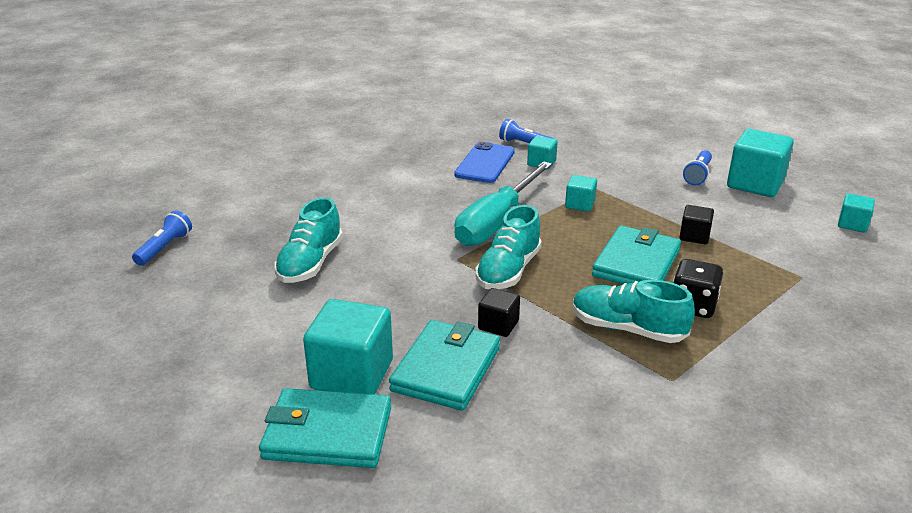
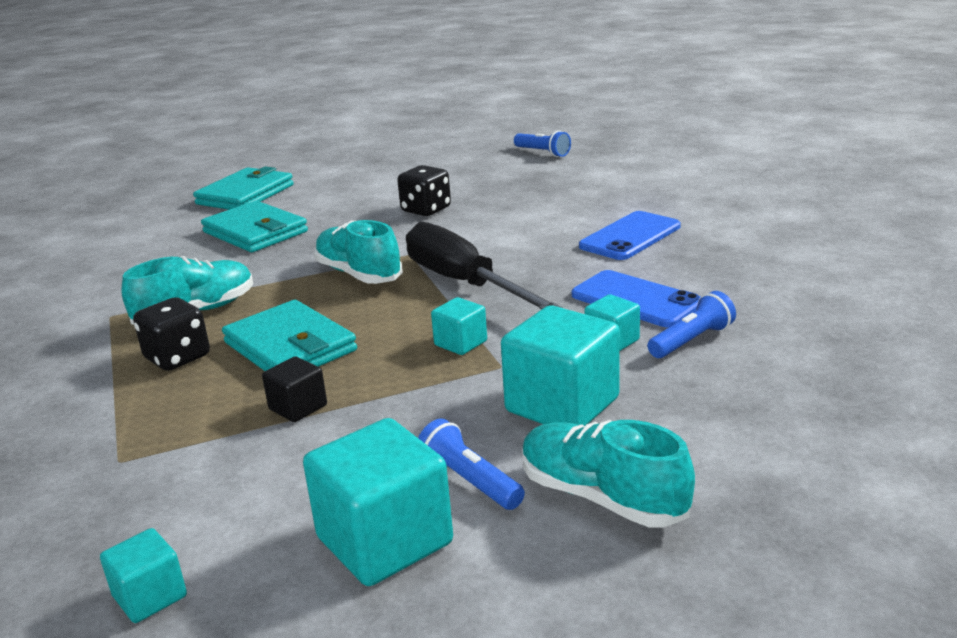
camera: 115 degrees right, 5 degrees down
(310, 263) = (465, 197): turquoise shoe -> turquoise shoe (602, 497)
(351, 276) = (426, 210): none -> black dice
(352, 374) = (293, 203): turquoise cube -> turquoise cube (562, 405)
(384, 177) = (630, 236): none -> blue phone
(496, 222) = (464, 283): turquoise screwdriver -> black screwdriver
(498, 325) = (281, 257): black cube -> none

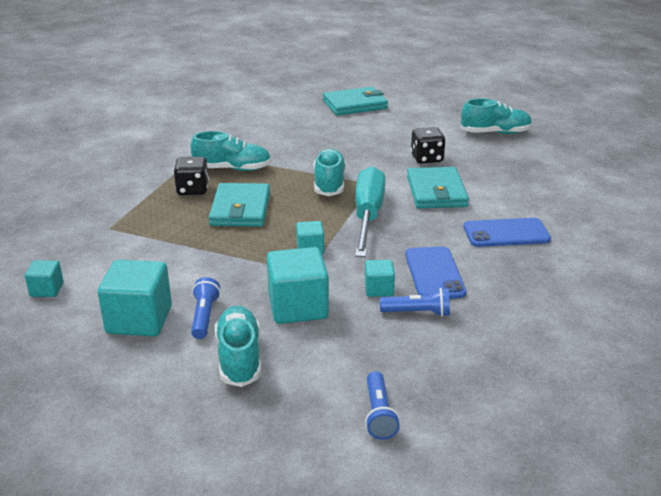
camera: 40 degrees right, 5 degrees up
(255, 232) = (323, 133): turquoise wallet -> turquoise wallet (436, 192)
(298, 407) = (198, 242): black cube -> none
(454, 165) = (495, 133): none -> turquoise shoe
(464, 283) = (368, 216): black screwdriver -> turquoise screwdriver
(543, 153) = (565, 147): blue flashlight -> blue flashlight (379, 414)

